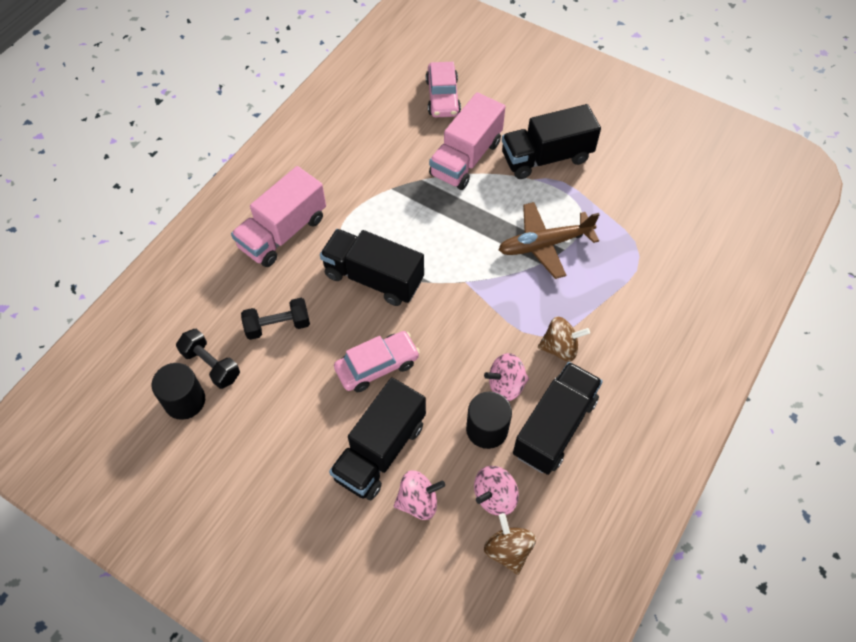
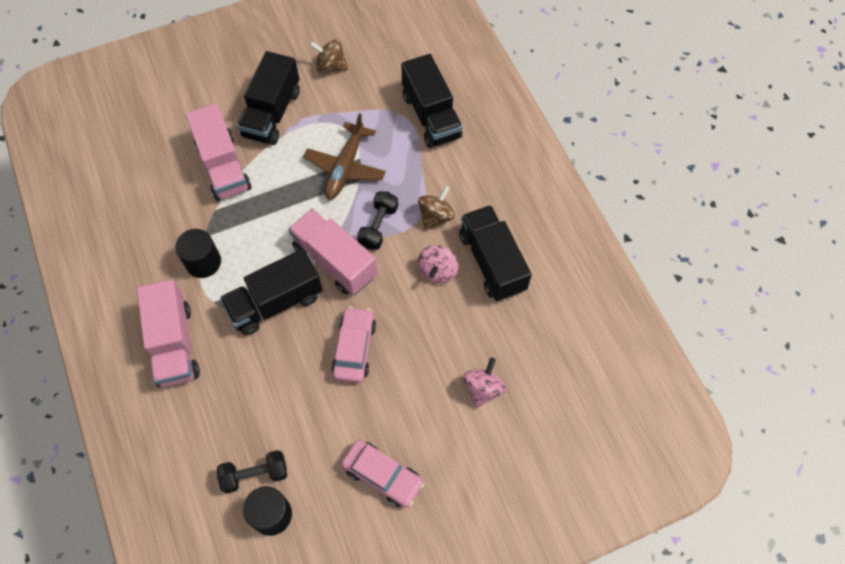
camera: 55 degrees left, 5 degrees up
(278, 325) = (260, 400): black dumbbell -> black dumbbell (378, 226)
(380, 451) = (425, 390): black truck -> black truck (431, 116)
(442, 97) = (149, 143): pink car -> pink car (383, 475)
(447, 296) = (334, 261): none -> pink truck
(487, 429) = (461, 306): black cylinder -> black cylinder (203, 262)
(495, 497) = (515, 335): pink spinning top -> none
(508, 550) = (558, 352): brown spinning top -> brown spinning top (331, 66)

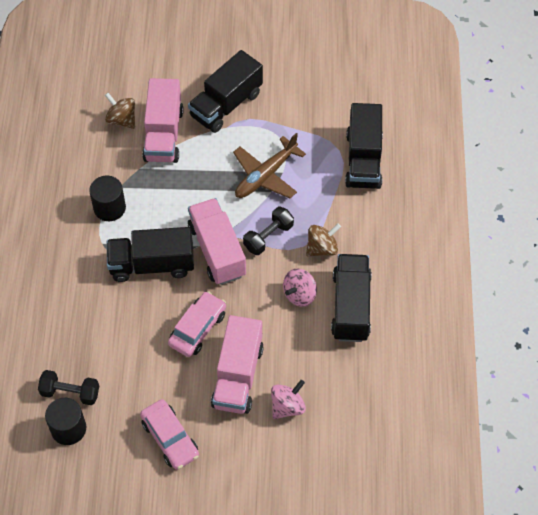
camera: 25 degrees right, 5 degrees down
(174, 344) = (56, 264): pink truck -> pink truck (238, 376)
(331, 66) = (297, 82): brown spinning top -> brown spinning top (122, 119)

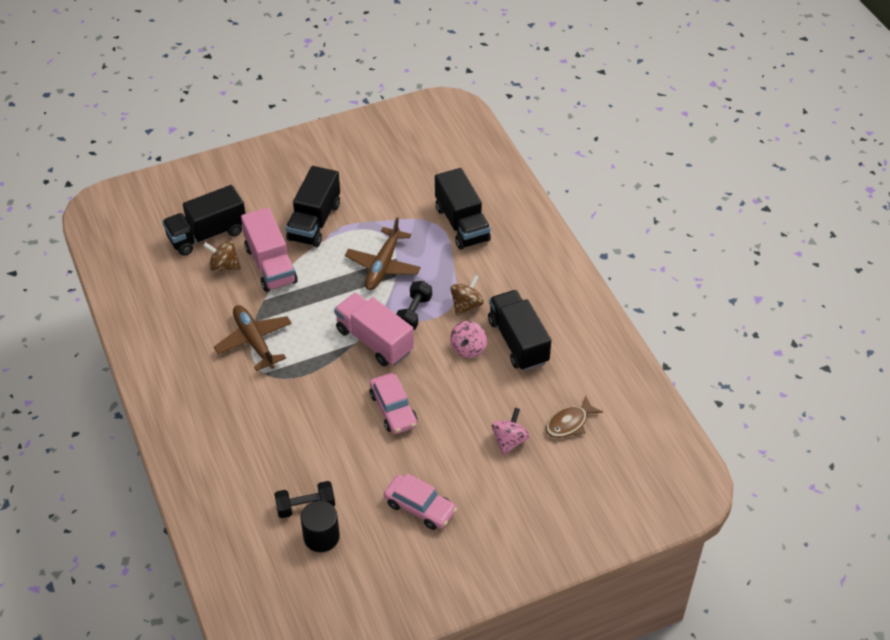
camera: 25 degrees left, 10 degrees down
(109, 208) = (254, 341): black cylinder -> brown plane
(152, 265) = (321, 373): black truck -> black truck (207, 234)
(197, 328) = (393, 409): pink car -> pink car turned 150 degrees clockwise
(238, 376) = (451, 433): pink truck -> none
(354, 412) = (569, 423): none -> brown fish

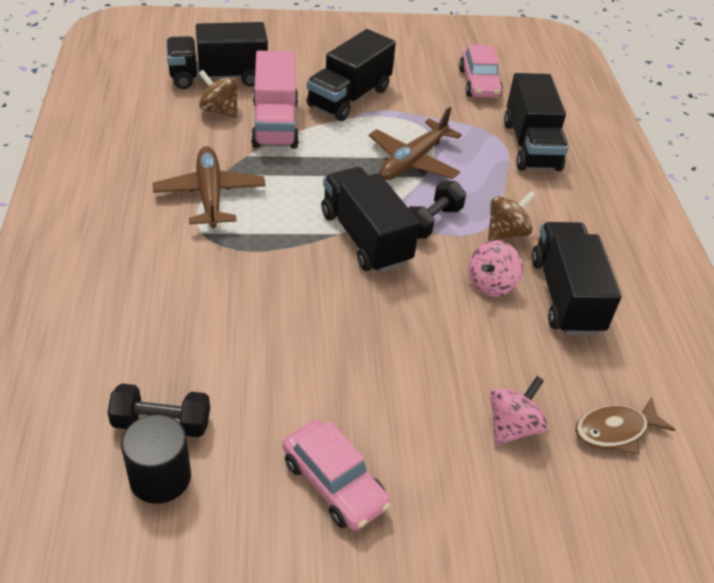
camera: 15 degrees right, 5 degrees down
(374, 341) = (365, 238): pink truck -> black truck
(393, 409) = (354, 329): pink car -> pink car (479, 83)

